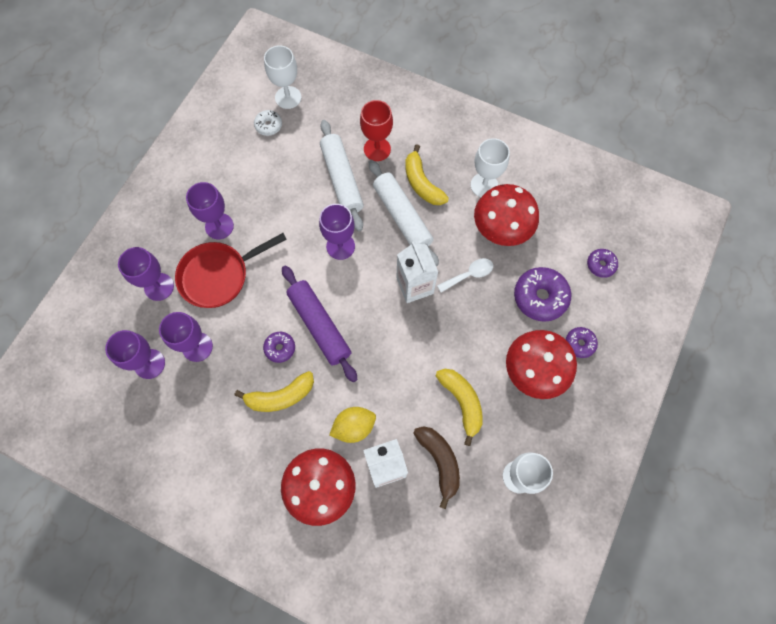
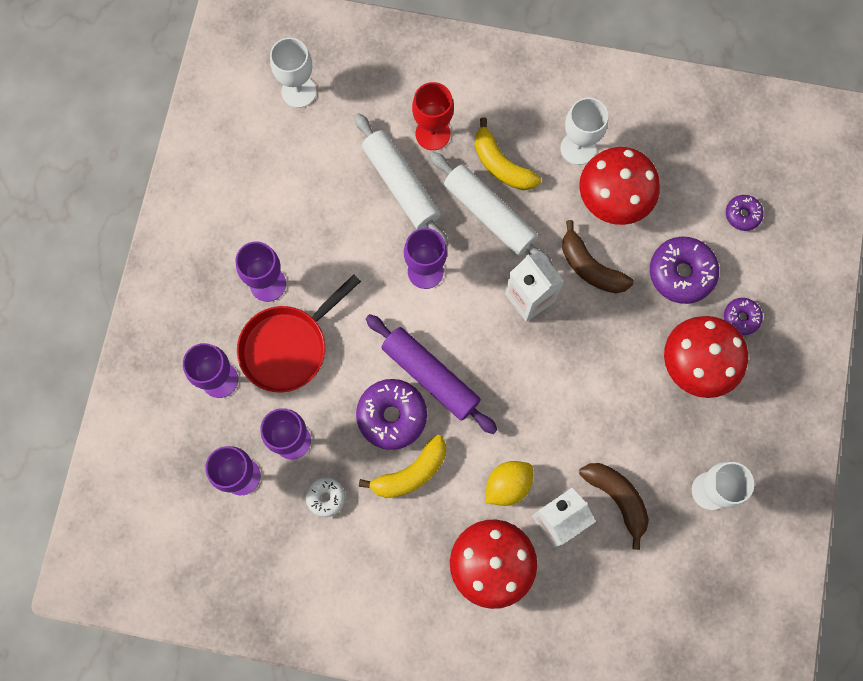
camera: 15 degrees left, 5 degrees up
(268, 126) = (286, 136): white donut -> white donut (326, 497)
(280, 348) = (392, 416): purple donut -> purple donut, size x1.81
(461, 402) = (623, 423): yellow banana -> none
(469, 275) = (590, 267): white spoon -> brown banana

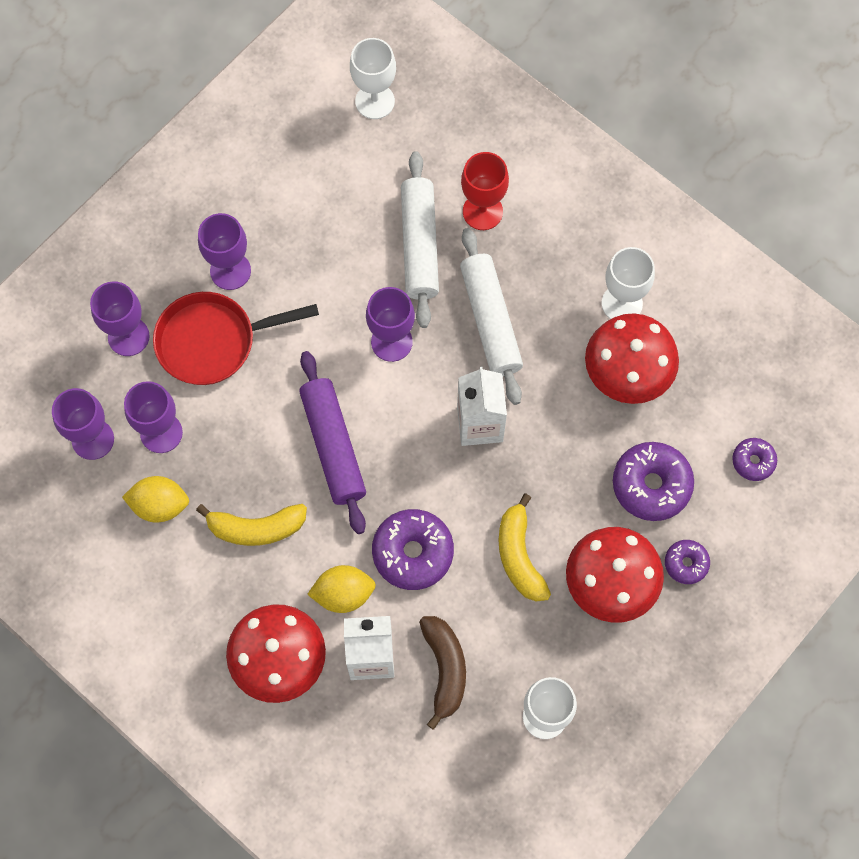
camera: 30 degrees right, 5 degrees down
(326, 497) = (160, 505): white donut -> yellow lemon
(392, 416) = (271, 463): purple donut -> purple donut (413, 553)
(501, 165) = (533, 279): yellow banana -> yellow banana (519, 556)
(590, 267) = (561, 428): brown banana -> none

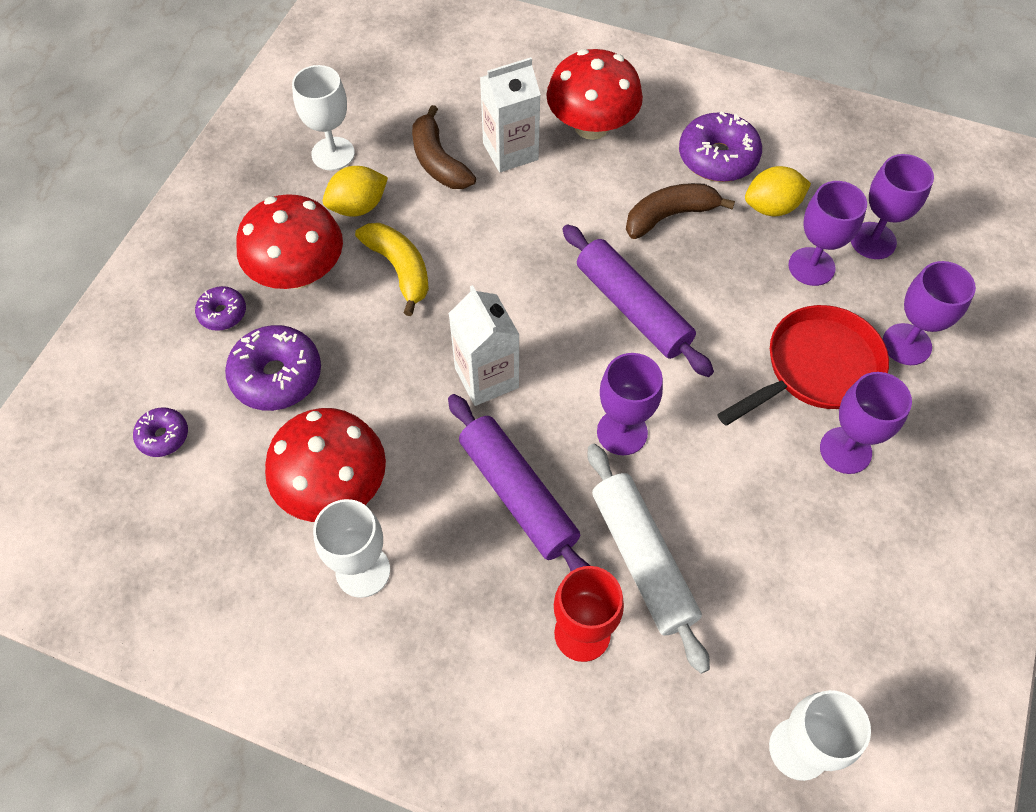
camera: 160 degrees right, 10 degrees down
(256, 528) = (669, 216): yellow banana -> brown banana
(343, 594) = (559, 189): yellow lemon -> yellow lemon (358, 207)
(413, 553) = (507, 241): purple donut -> purple donut (717, 157)
(490, 321) = (517, 494): white rolling pin -> purple rolling pin

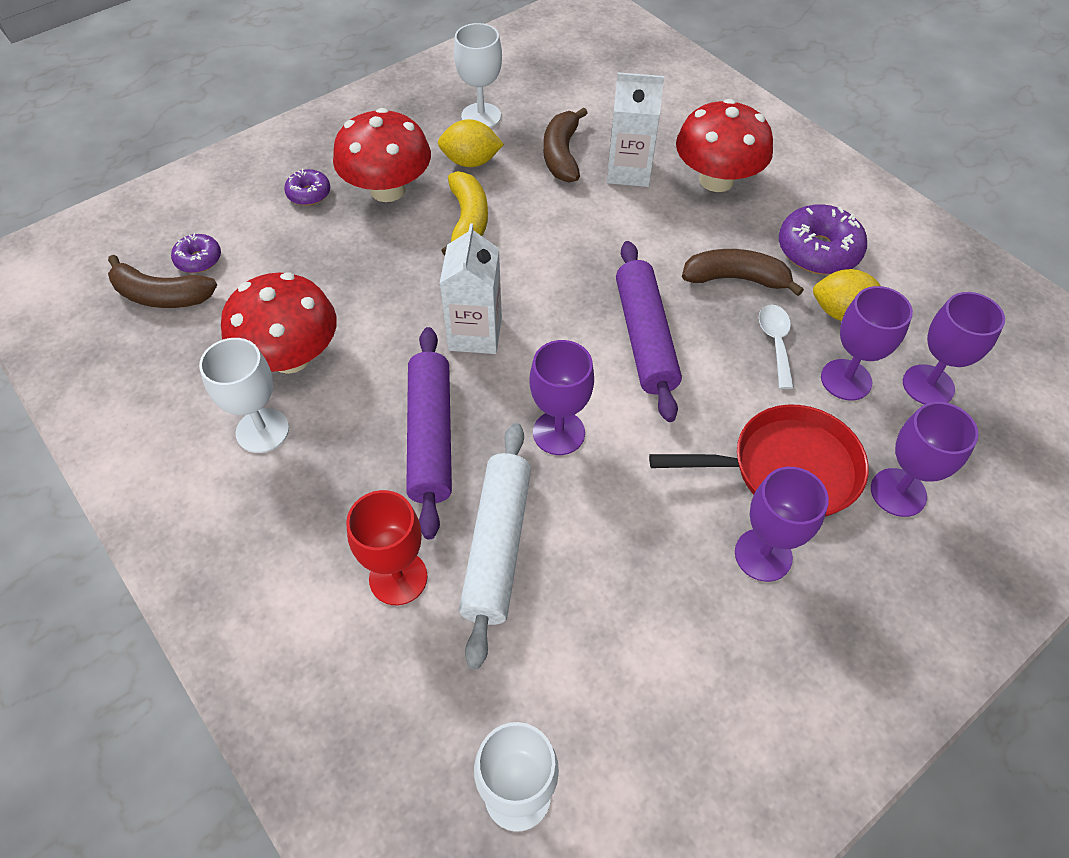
camera: 30 degrees right, 5 degrees down
(155, 492) = (162, 295): none -> brown banana
(277, 376) = (313, 255): purple donut -> none
(738, 260) = (775, 342): none -> white spoon

